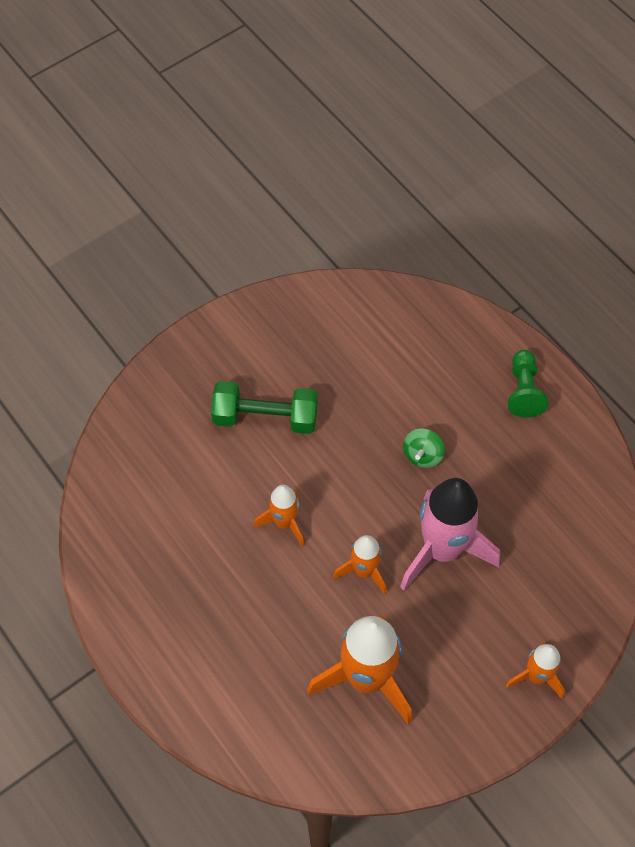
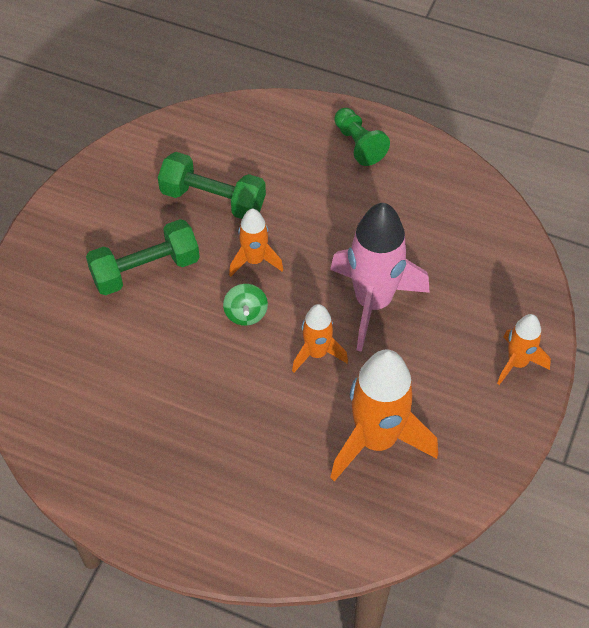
camera: 30 degrees left, 5 degrees down
(284, 522) = (219, 348): orange rocket -> orange rocket (254, 260)
(361, 380) = (213, 199): none -> green dumbbell
(422, 455) = (306, 234): green spinning top -> green spinning top (246, 313)

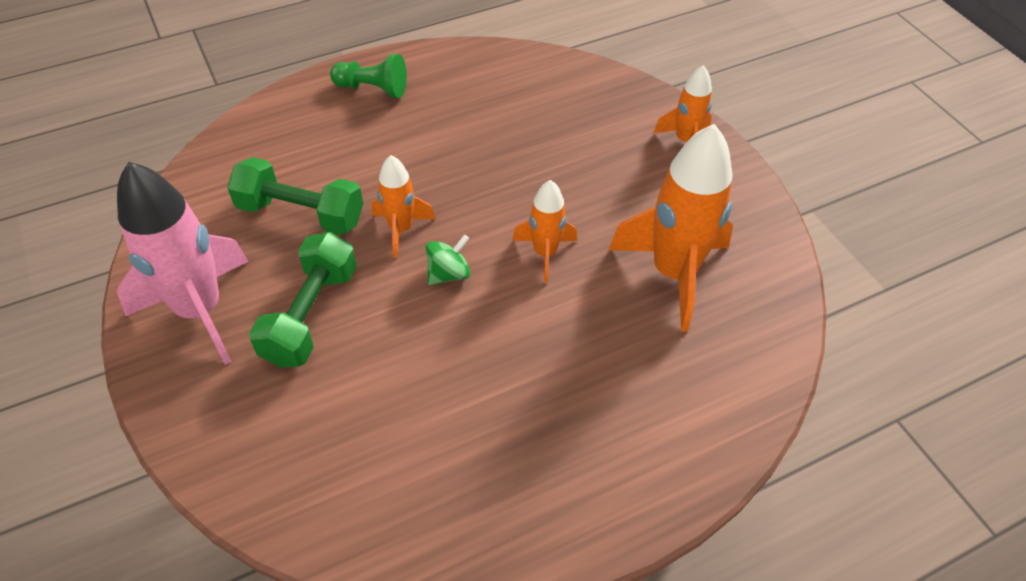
camera: 50 degrees left, 5 degrees down
(213, 199) = (301, 213): green dumbbell -> green dumbbell turned 45 degrees clockwise
(246, 313) = (448, 274): green spinning top -> green spinning top turned 75 degrees counterclockwise
(373, 302) = (535, 184): pink rocket -> pink rocket (200, 310)

